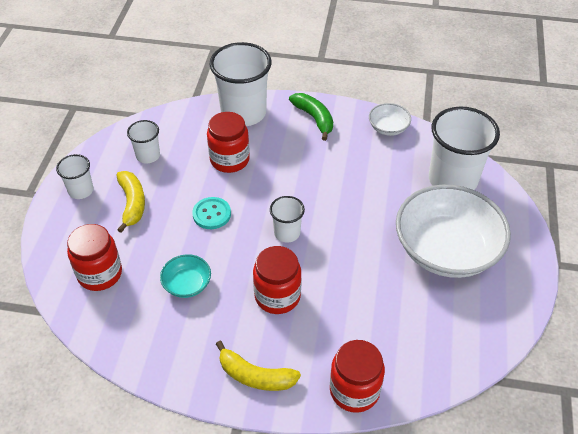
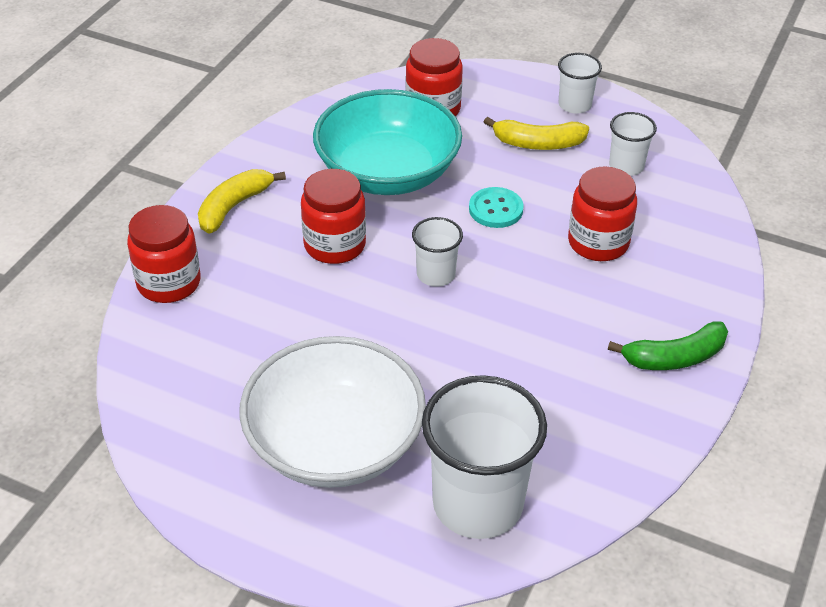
camera: 105 degrees right, 5 degrees down
(187, 284) = (387, 173): turquoise bowl -> turquoise bowl, size x2.27
(243, 113) = (703, 275): white cup -> none
(388, 128) = (631, 452): white bowl -> none

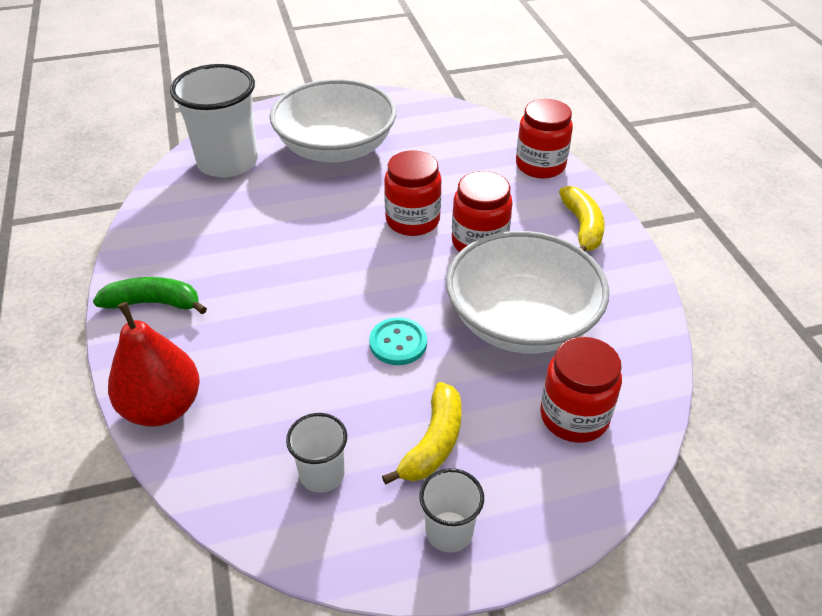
camera: 140 degrees right, 0 degrees up
(387, 173) = (521, 321): turquoise bowl -> white bowl
(436, 274) = (385, 263): white cup -> none
(538, 143) = (433, 443): yellow banana -> yellow banana turned 150 degrees clockwise
(598, 243) = (283, 365): red jar -> red jar (412, 220)
(674, 357) = (154, 303): green banana -> green banana turned 60 degrees clockwise
(713, 263) = (163, 407): none -> red pear

